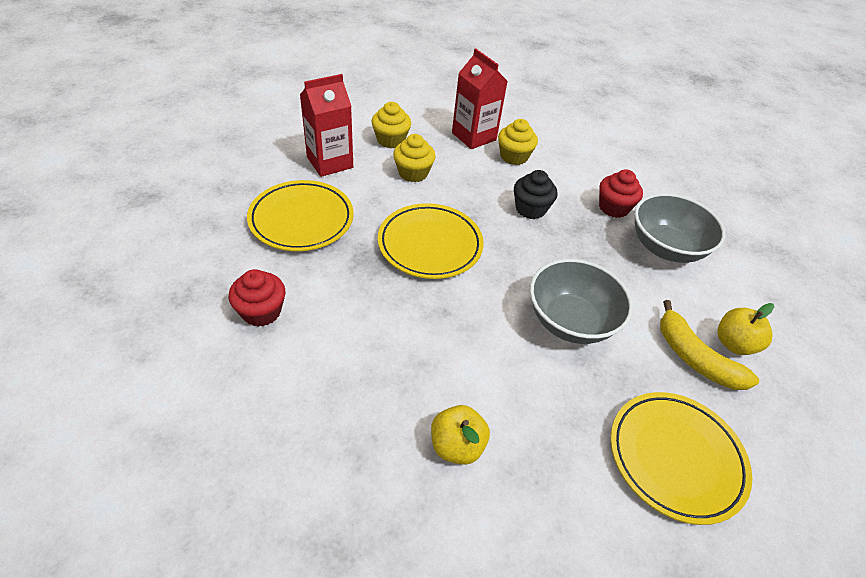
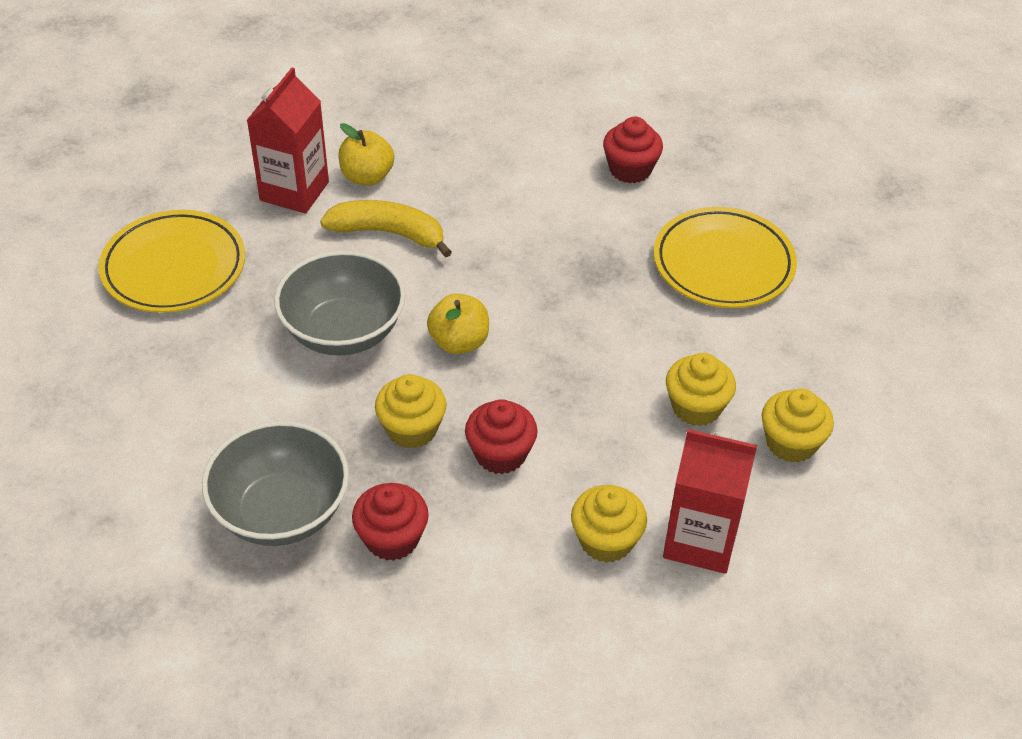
camera: 145 degrees right, 0 degrees up
(330, 162) = (804, 352): red carton -> red carton (294, 191)
(430, 245) = (565, 323): yellow plate -> none
(530, 209) = (500, 454): black cupcake -> red cupcake
(568, 245) = (412, 429): none -> yellow cupcake
(694, 358) = (186, 373): yellow banana -> yellow banana (389, 233)
(734, 344) = (144, 417): yellow apple -> yellow apple (459, 342)

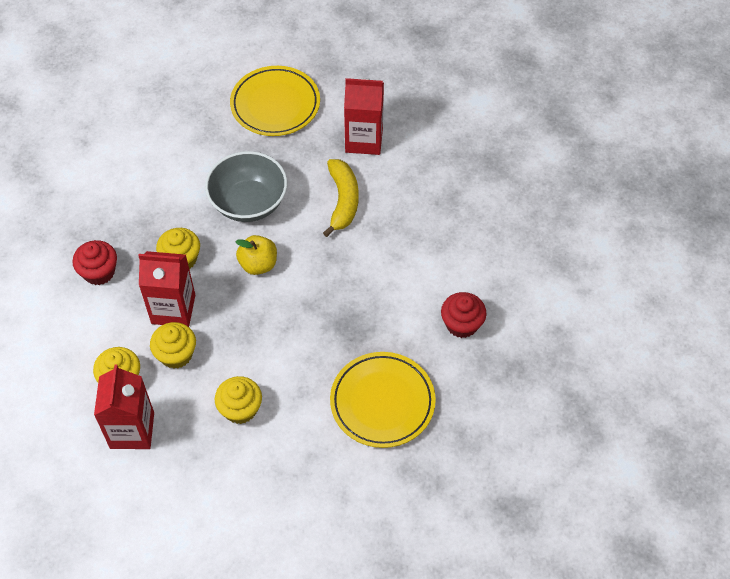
camera: 75 degrees right, 10 degrees up
(281, 512) = (106, 216): grey bowl -> none
(367, 177) = (392, 173): yellow apple -> none
(500, 454) = (173, 309): red cupcake -> red carton
(791, 443) = (224, 471): yellow cupcake -> yellow cupcake (176, 354)

